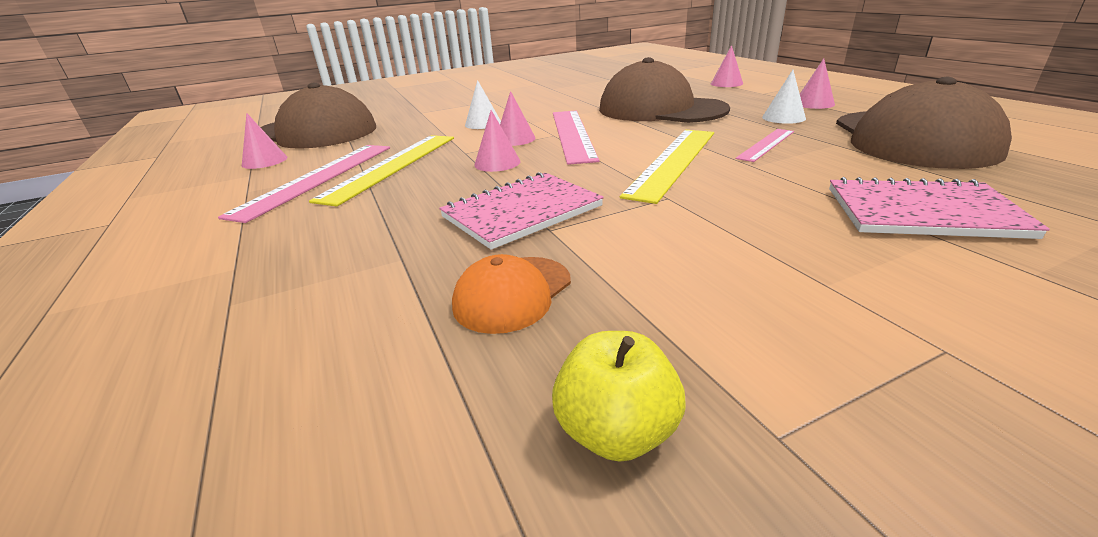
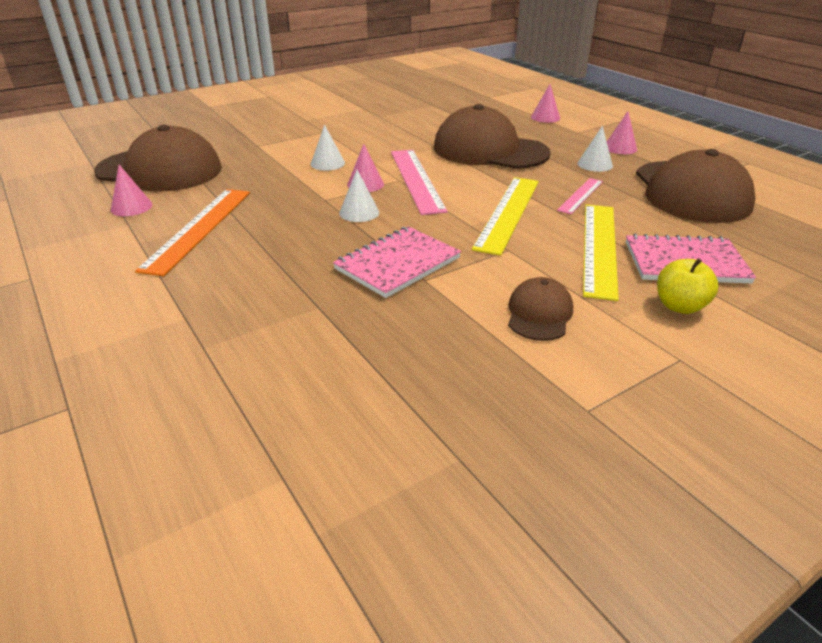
camera: 10 degrees left, 5 degrees up
(317, 178) = (199, 228): pink ruler -> orange ruler
(392, 166) = (263, 215): yellow ruler -> yellow ruler (600, 248)
(497, 163) = (359, 212): pink cone -> white cone
(512, 293) = (413, 332): orange cap -> none
(616, 431) = (501, 413): yellow apple -> yellow apple (679, 306)
(702, 274) = (539, 314): none -> brown cap

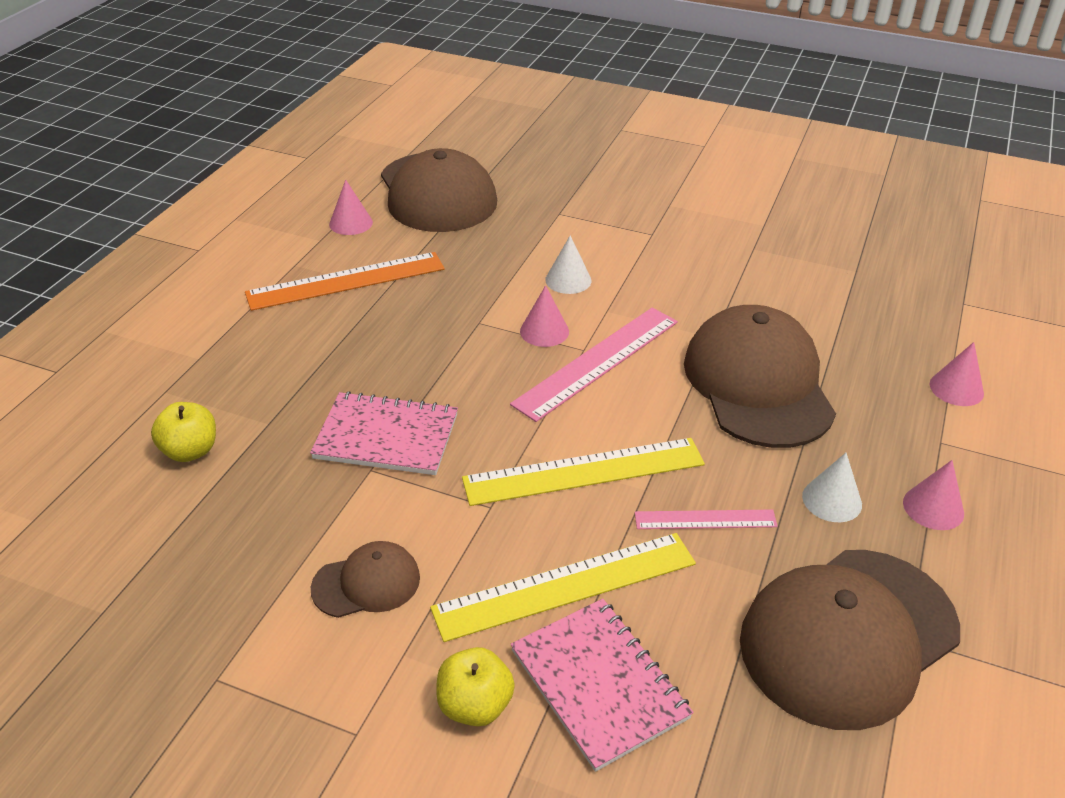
camera: 55 degrees right, 5 degrees up
(303, 353) = (190, 451): none -> yellow apple
(359, 212) = (472, 359): white cone -> none

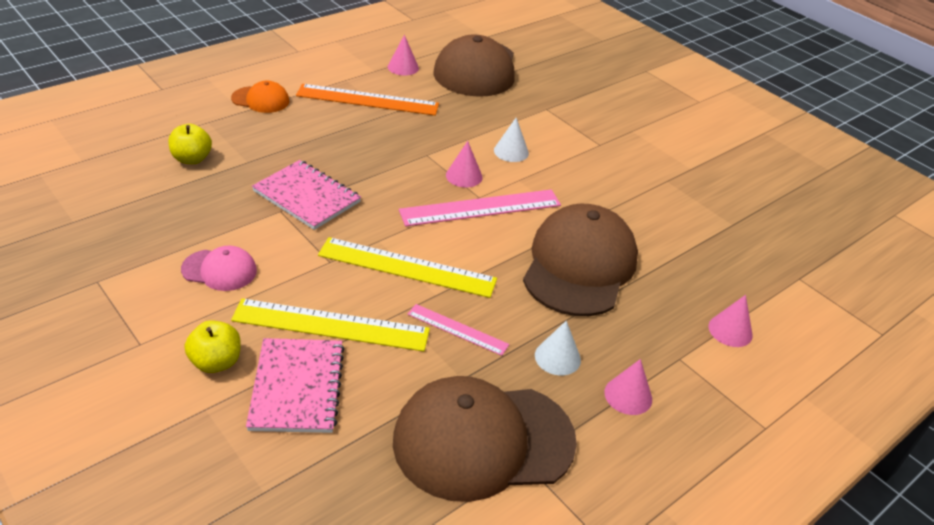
camera: 25 degrees right, 0 degrees up
(209, 333) = (260, 100): none -> orange cap
(366, 583) = (219, 270): brown cap -> pink cap

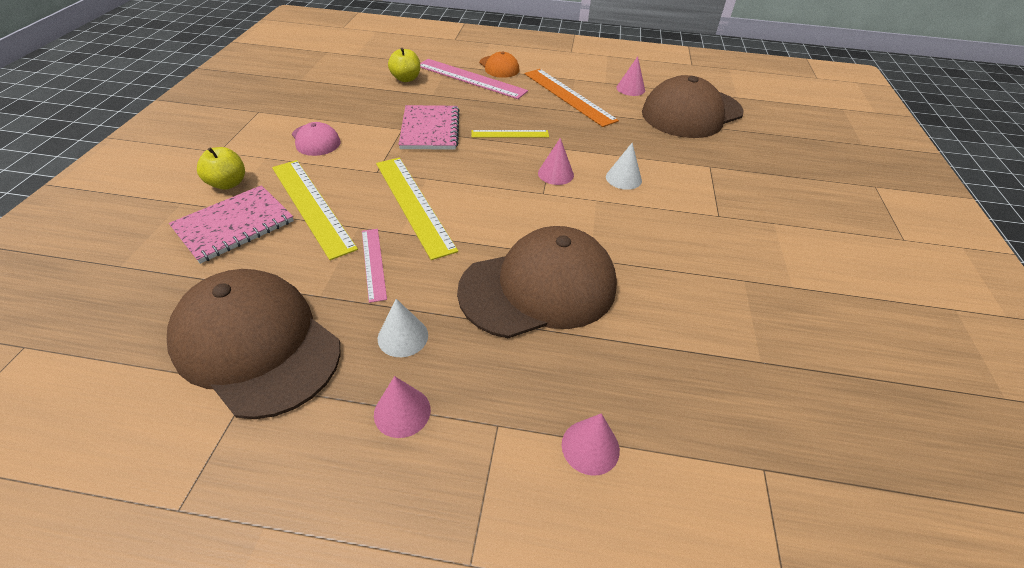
camera: 50 degrees right, 5 degrees up
(378, 162) = (510, 134): none -> yellow ruler
(480, 207) = (531, 200): pink ruler -> pink ruler (471, 78)

